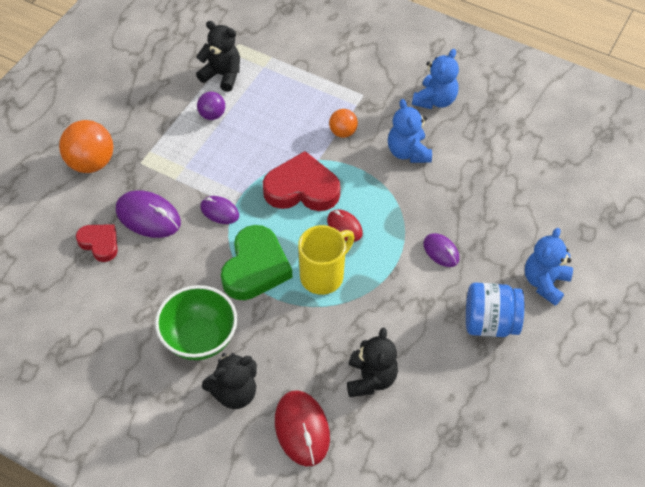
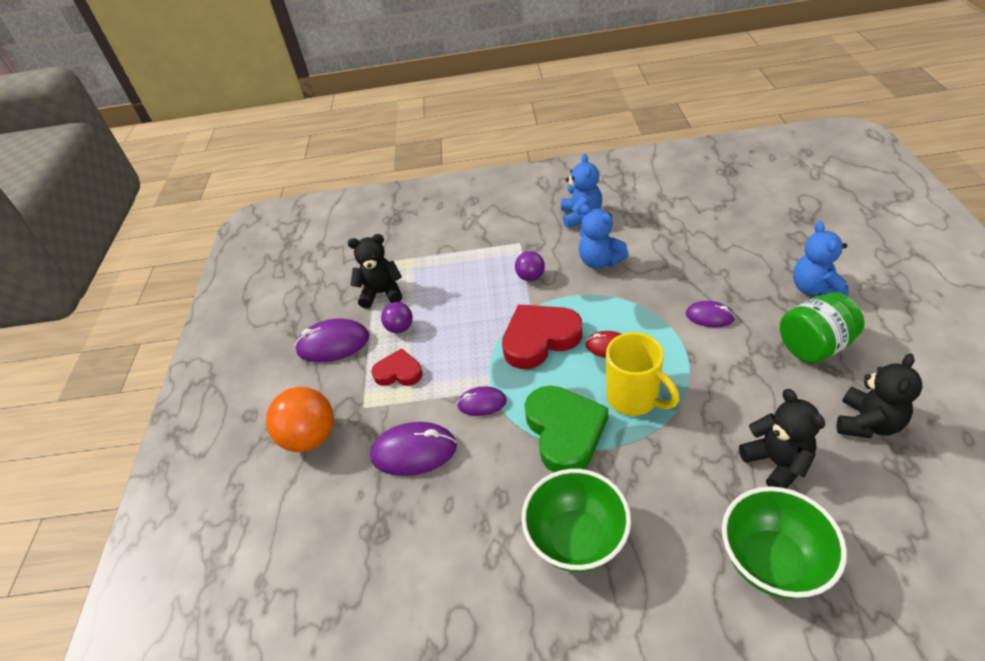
camera: 25 degrees left, 10 degrees down
(100, 243) = (383, 510): red heart -> red heart (398, 372)
(156, 98) = (333, 344): none -> purple mouse
(234, 393) = (667, 572): black teddy bear -> black teddy bear (867, 423)
(302, 429) = (772, 561): red mouse -> green bowl
(323, 276) = (634, 398): yellow mug -> yellow mug turned 120 degrees clockwise
(343, 132) = (530, 277): orange ball -> purple ball
(490, 323) = (814, 346): blue jar -> green jar

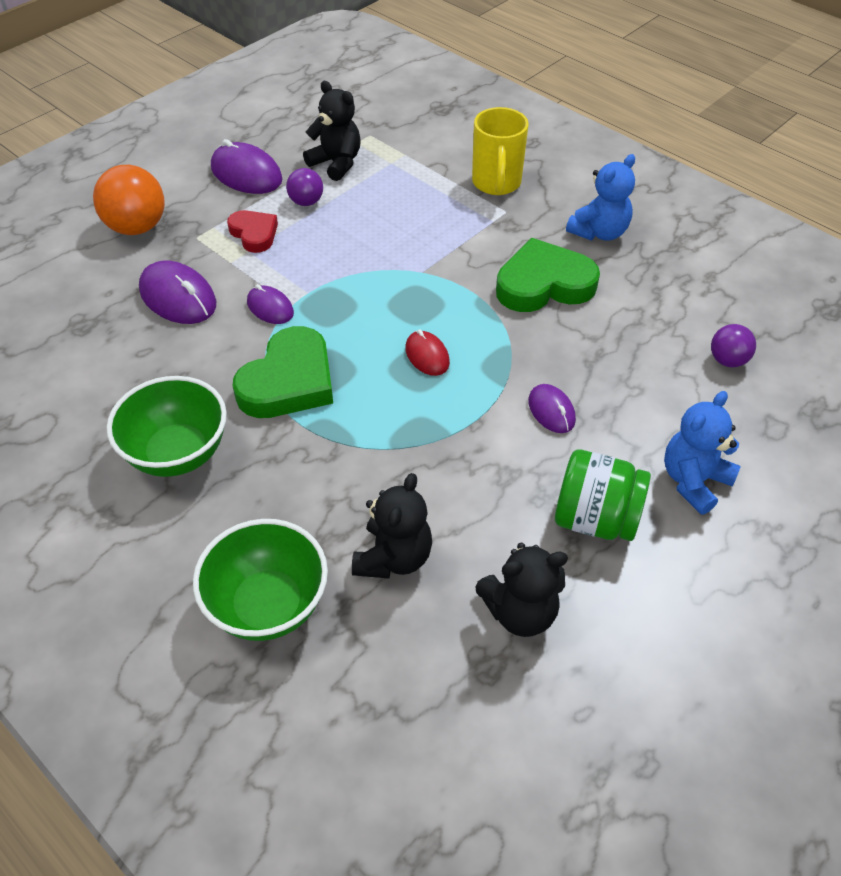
camera: 40 degrees right, 5 degrees up
(530, 277) = (464, 247): purple ball -> purple ball (727, 360)
(540, 339) = (387, 301): red heart -> none
(600, 261) = (544, 284): blue teddy bear -> green heart
(634, 398) = (376, 409): yellow mug -> yellow mug (496, 183)

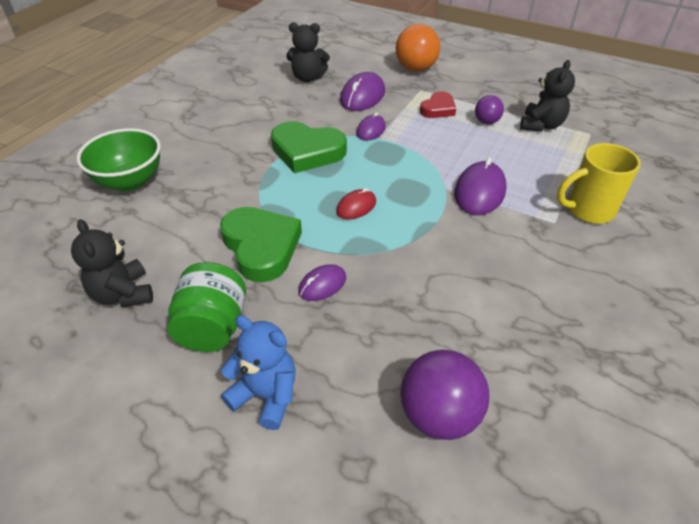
camera: 75 degrees right, 5 degrees down
(178, 453) = (236, 126): green bowl -> none
(246, 174) = (497, 93): purple mouse -> purple mouse (479, 192)
(393, 557) = (167, 224): black teddy bear -> black teddy bear (308, 78)
(544, 284) = (473, 259): green heart -> green heart (261, 247)
(599, 232) = (572, 288): blue teddy bear -> none
(727, 360) = (439, 415): purple ball -> purple ball, size x1.78

